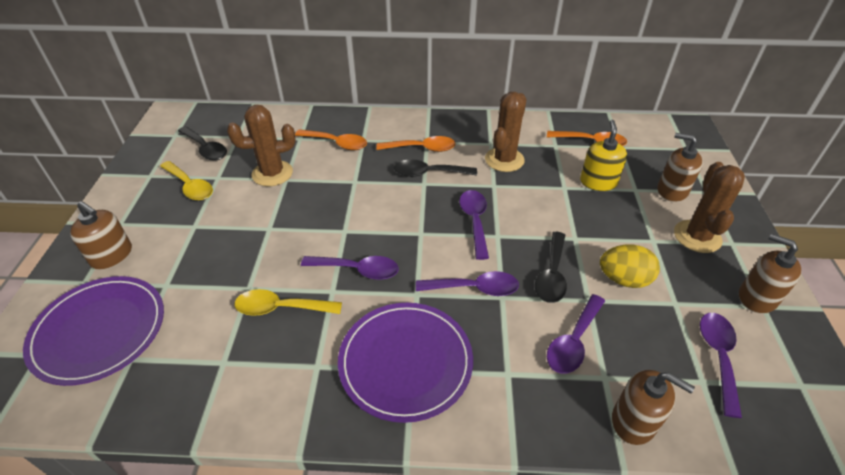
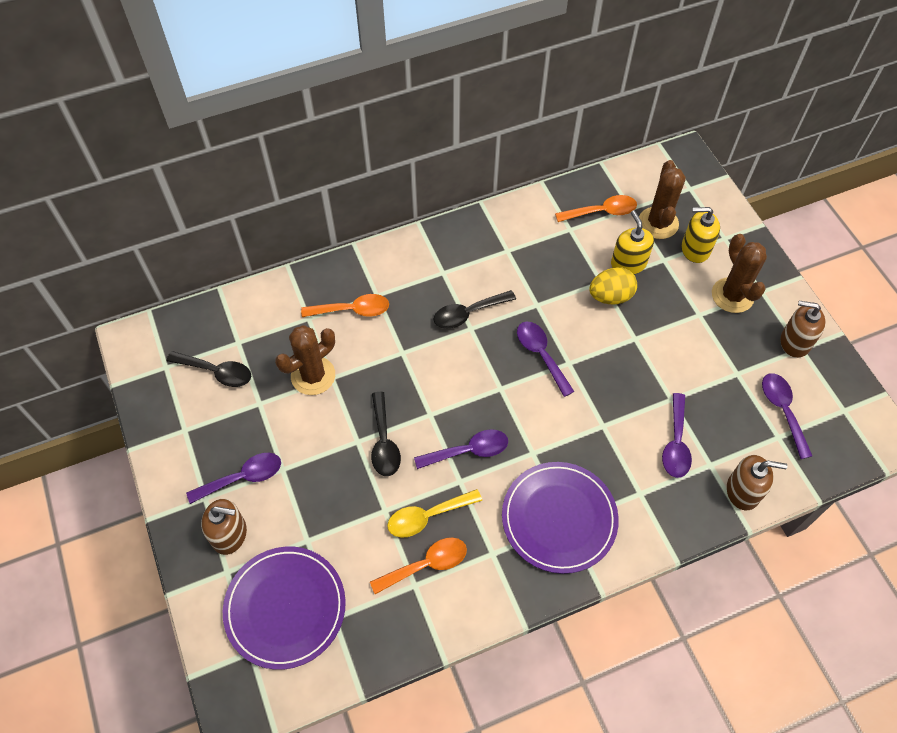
camera: 25 degrees left, 15 degrees up
(190, 186) = (239, 426): yellow spoon -> none
(421, 148) = (443, 283): orange spoon -> orange spoon (426, 565)
(474, 288) = (576, 427): purple spoon -> purple spoon (242, 478)
(504, 160) = (531, 268): brown cactus -> brown cactus (658, 223)
(551, 274) = (632, 386): black spoon -> black spoon (384, 442)
(623, 279) = (690, 366): yellow egg -> yellow egg (610, 296)
(672, 191) = (695, 249): brown soap dispenser -> yellow soap dispenser

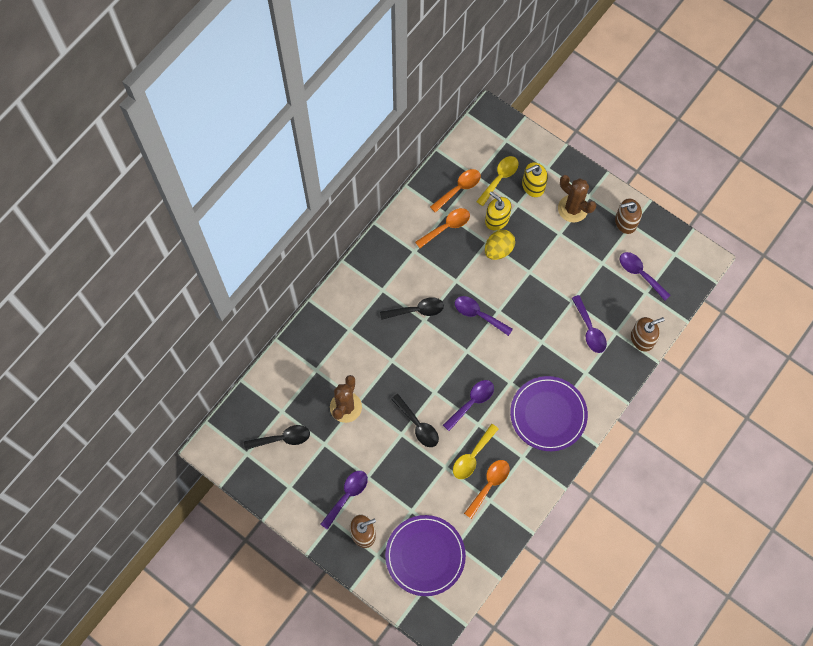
camera: 30 degrees left, 10 degrees up
(352, 310) = (340, 348): orange spoon -> orange spoon (446, 227)
(468, 313) = (416, 310): black spoon -> black spoon turned 135 degrees counterclockwise
(658, 223) = (499, 178): brown cactus -> yellow spoon

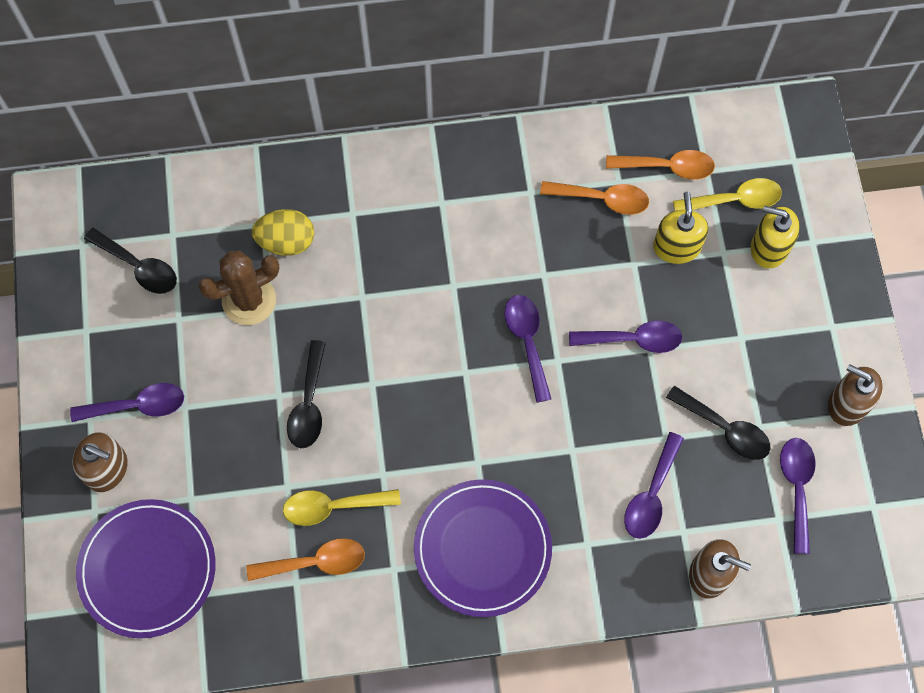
camera: 45 degrees right, 0 degrees up
(416, 310) = (456, 265): black spoon -> black spoon (724, 428)
(471, 402) = (403, 440): purple spoon -> purple spoon (633, 339)
(498, 250) = (638, 286): yellow egg -> yellow egg (286, 241)
(573, 209) = (792, 322): brown cactus -> none

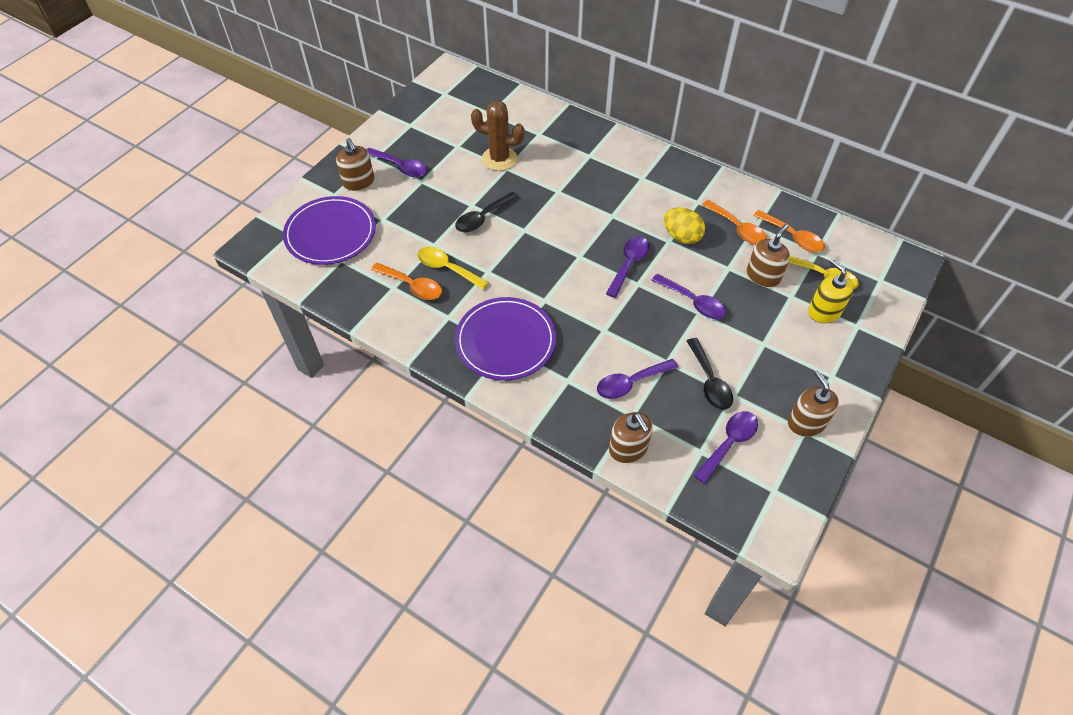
camera: 40 degrees right, 15 degrees down
(138, 266) = (461, 116): black spoon -> none
(286, 241) = (543, 147): yellow egg -> yellow egg (681, 236)
(676, 247) = (763, 276): yellow soap dispenser -> brown soap dispenser

